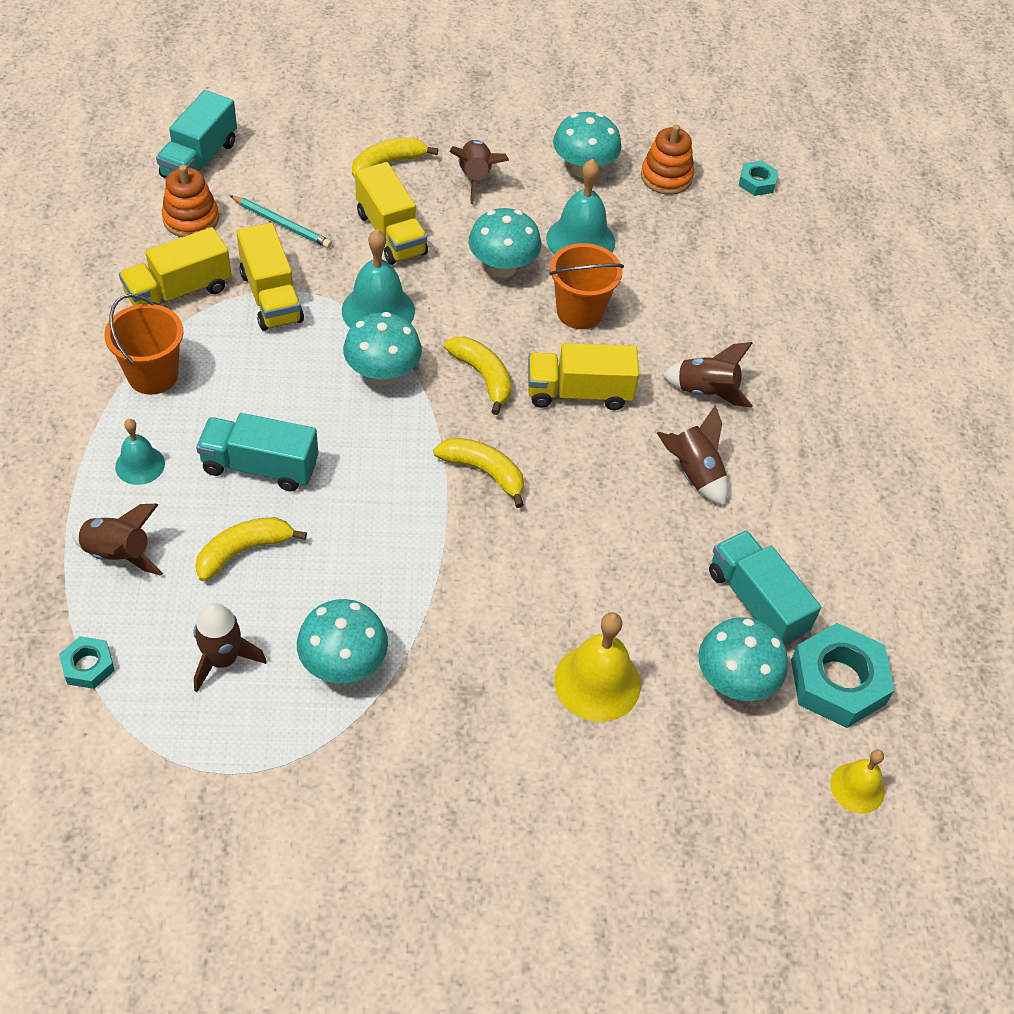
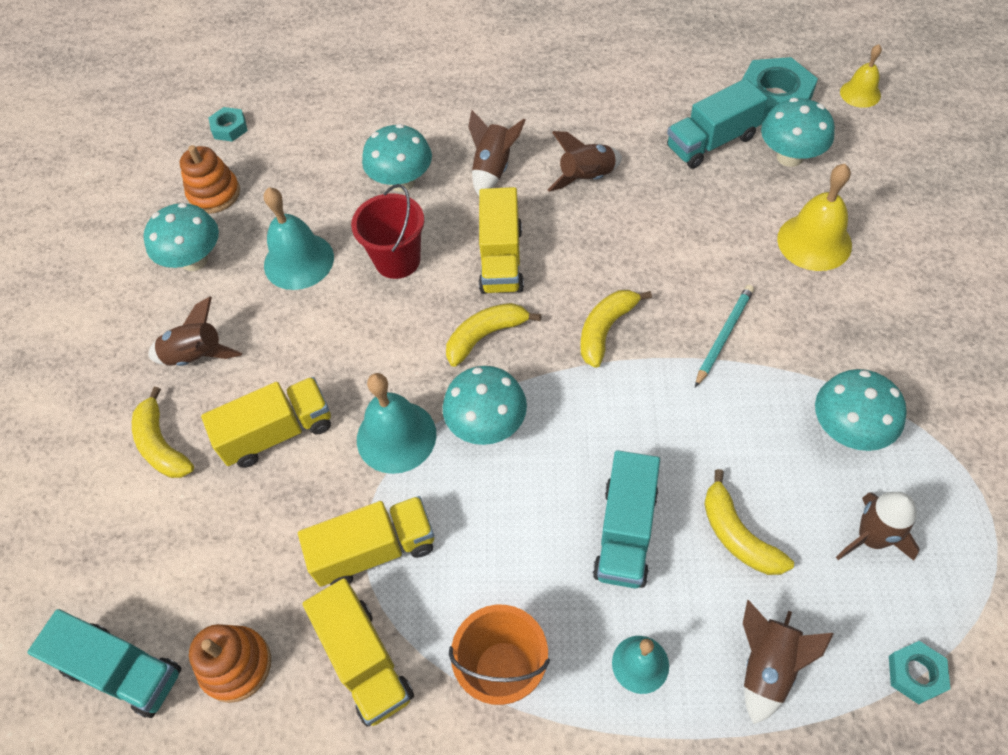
camera: 80 degrees left, 5 degrees up
(282, 224) = (253, 552): turquoise pencil -> turquoise pencil (723, 335)
(502, 267) = (335, 325): turquoise mushroom -> turquoise mushroom (402, 182)
(579, 312) = (397, 260): orange bucket -> red bucket

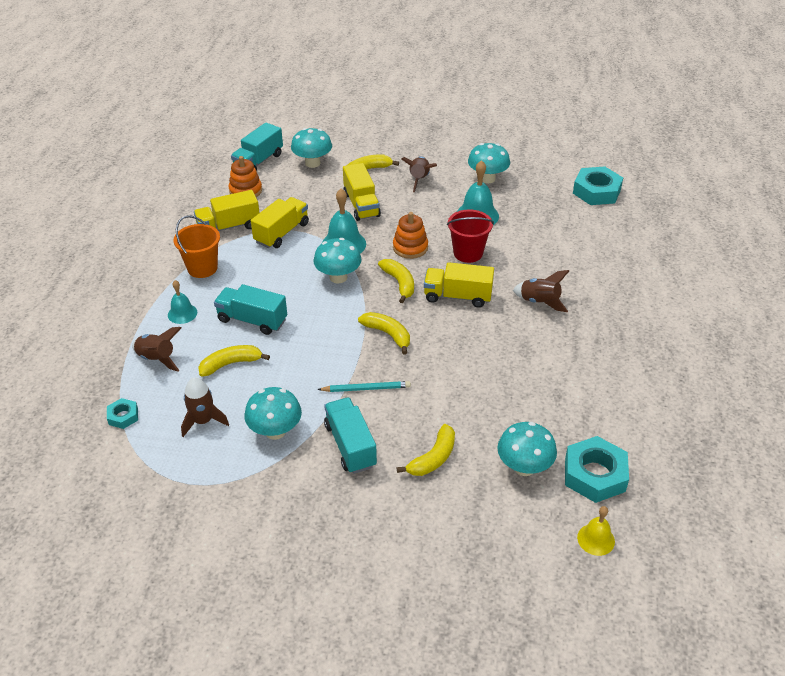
camera: 95 degrees right, 15 degrees down
(214, 194) = (538, 185): orange stacking toy -> orange stacking toy (410, 247)
(229, 128) = (596, 191): turquoise nut -> turquoise nut, size x1.94
(375, 550) = (282, 233): yellow truck -> yellow truck turned 135 degrees counterclockwise
(402, 182) = (535, 260): turquoise mushroom -> turquoise mushroom (312, 163)
(587, 178) = (522, 346): brown rocket -> none
(711, 142) = (548, 423): turquoise truck -> turquoise truck (350, 445)
(723, 335) = (366, 388): turquoise pencil -> turquoise pencil turned 45 degrees counterclockwise
(814, 242) = (433, 458): yellow bell -> yellow banana

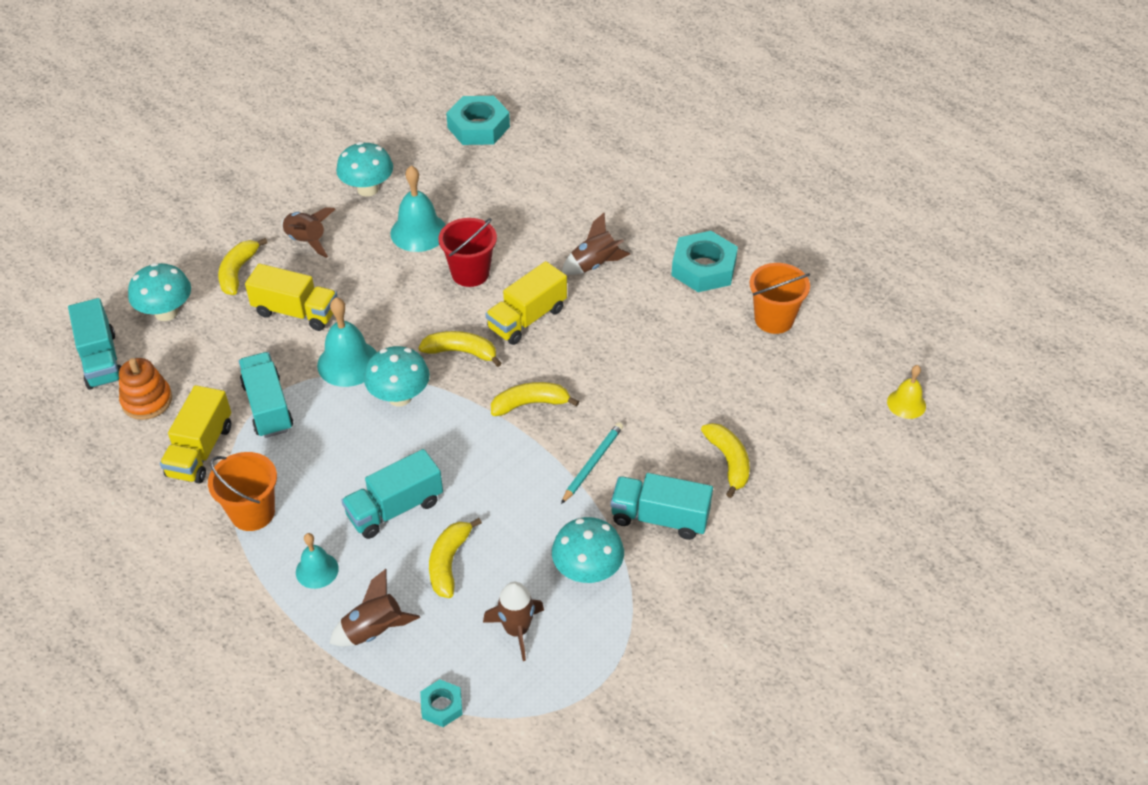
camera: 55 degrees left, 5 degrees up
(282, 233) = (268, 407): yellow truck -> turquoise truck
(410, 247) = (413, 312): orange stacking toy -> none
(524, 467) = (792, 402): turquoise mushroom -> none
(594, 417) = (774, 319): none -> orange bucket
(594, 475) = (838, 360): turquoise nut -> turquoise nut (703, 268)

